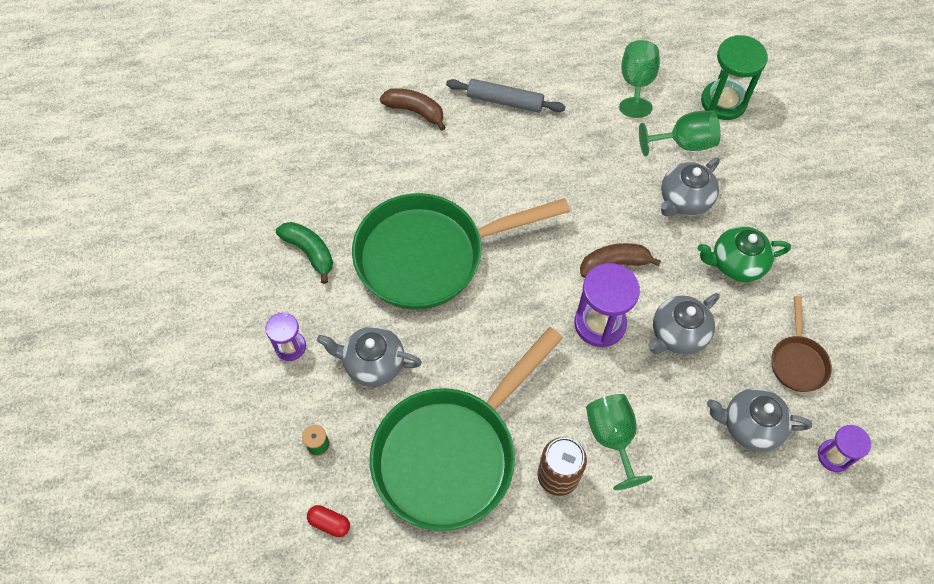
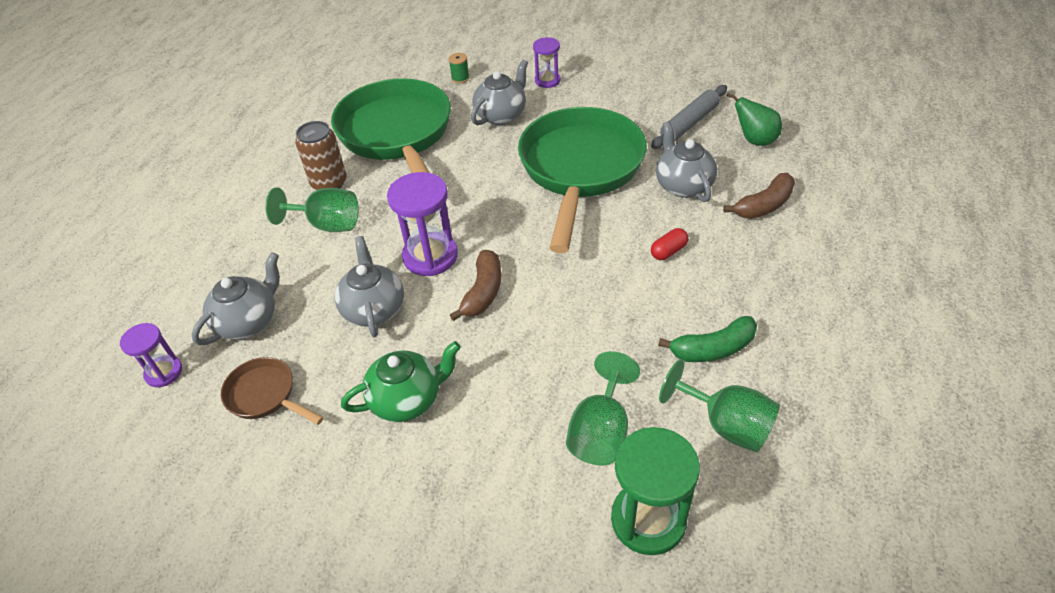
camera: 120 degrees right, 15 degrees down
(309, 252) = (628, 105): green banana -> green banana (713, 349)
(327, 137) = (754, 140): none -> green pear
(329, 523) = (402, 72): red capsule -> red capsule (668, 251)
(505, 101) = (749, 280): grey rolling pin -> grey rolling pin (689, 123)
(684, 200) = (519, 390): grey teapot -> grey teapot (683, 185)
(736, 264) = (408, 399): green teapot -> green teapot turned 45 degrees clockwise

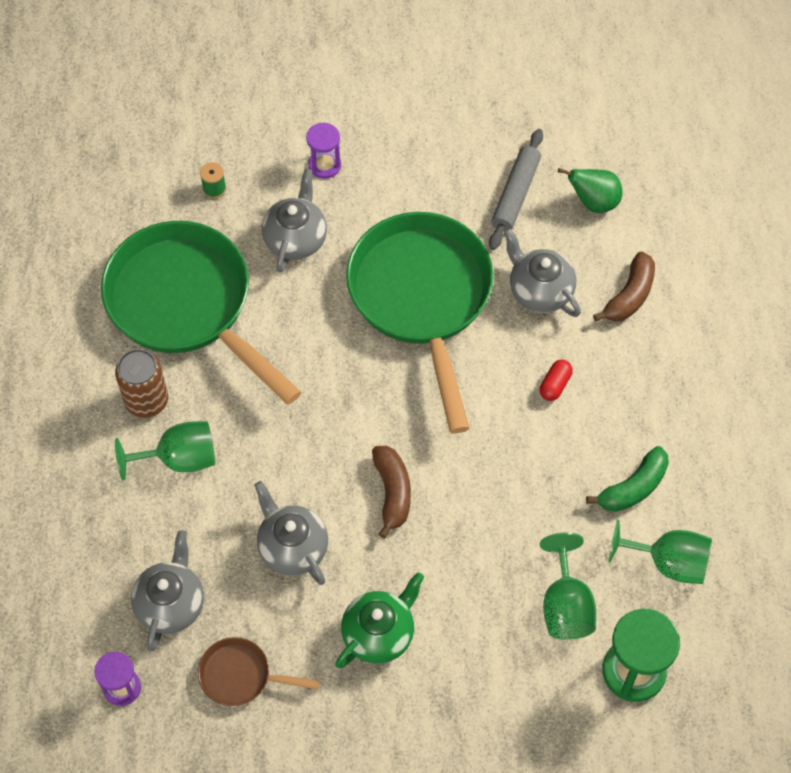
camera: 25 degrees left, 15 degrees up
(430, 256) = (316, 466): purple hourglass -> none

